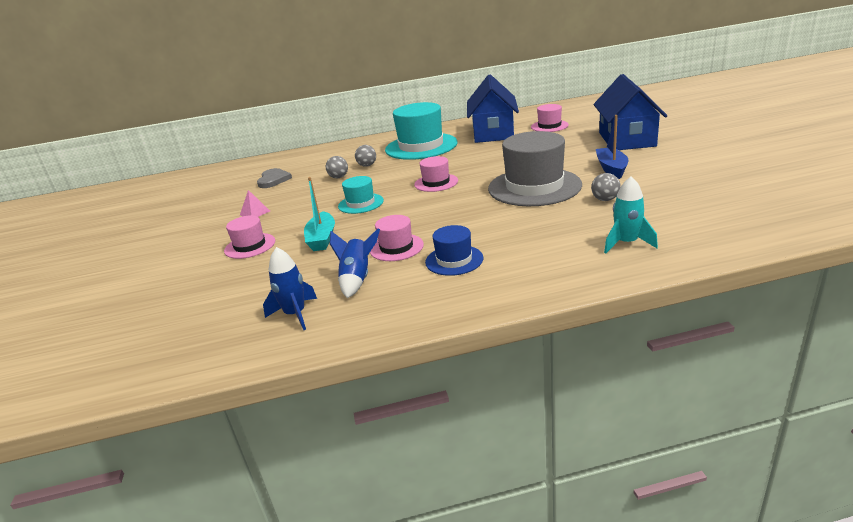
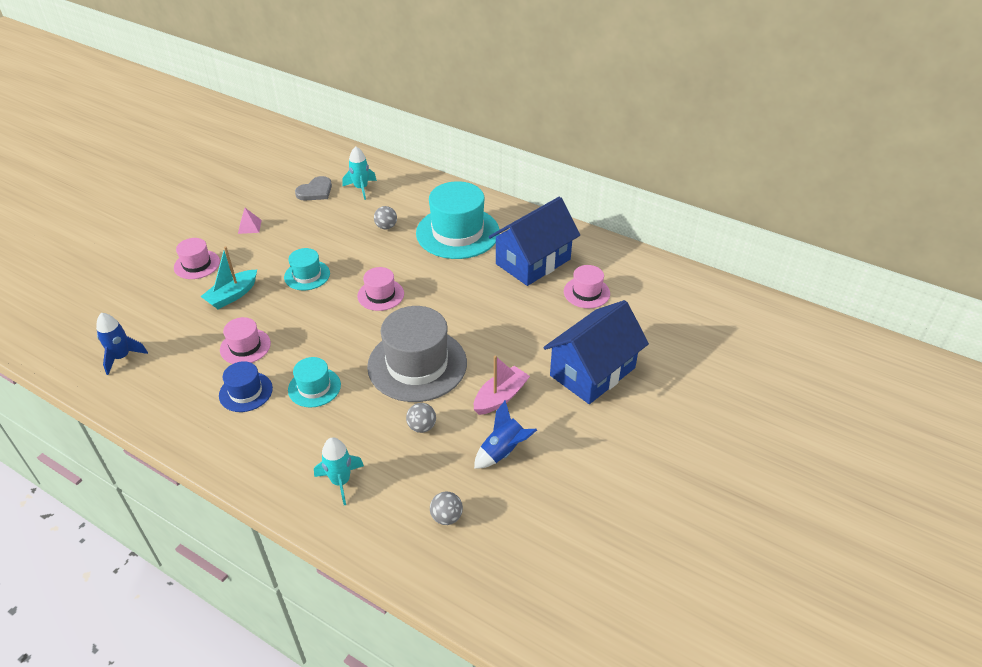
camera: 40 degrees right, 15 degrees up
(308, 164) = (361, 188): none -> turquoise rocket
(339, 177) = (348, 226): grey ball -> grey ball (446, 517)
(357, 279) = (185, 356): blue rocket -> blue rocket (503, 451)
(497, 229) = (314, 387): none -> turquoise hat
(611, 168) = (500, 397): blue boat -> pink boat

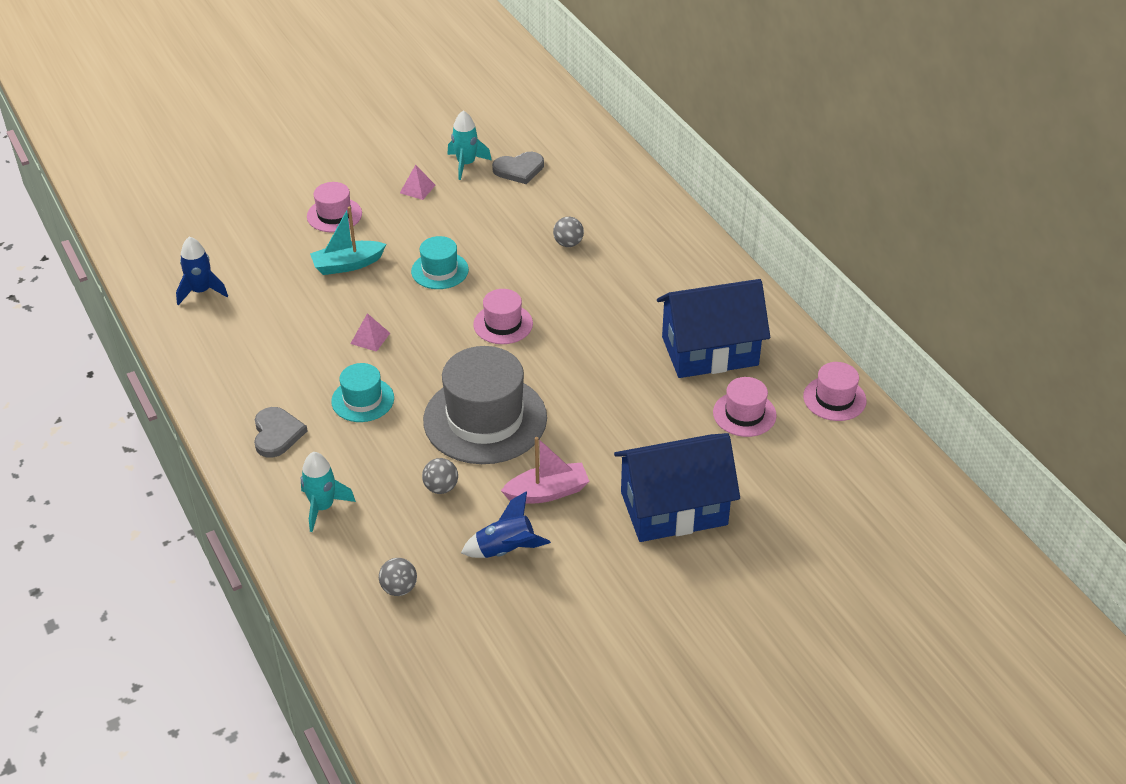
camera: 30 degrees right, 0 degrees up
(245, 346) = (324, 327): pink hat -> pink hat (834, 398)
(246, 392) = (293, 376): blue hat -> none
(262, 441) = (277, 434): none -> grey heart
(288, 341) = (370, 338): none -> pink pyramid
(361, 188) = (574, 184): turquoise rocket -> turquoise rocket (466, 164)
(457, 232) = (647, 281): turquoise hat -> none

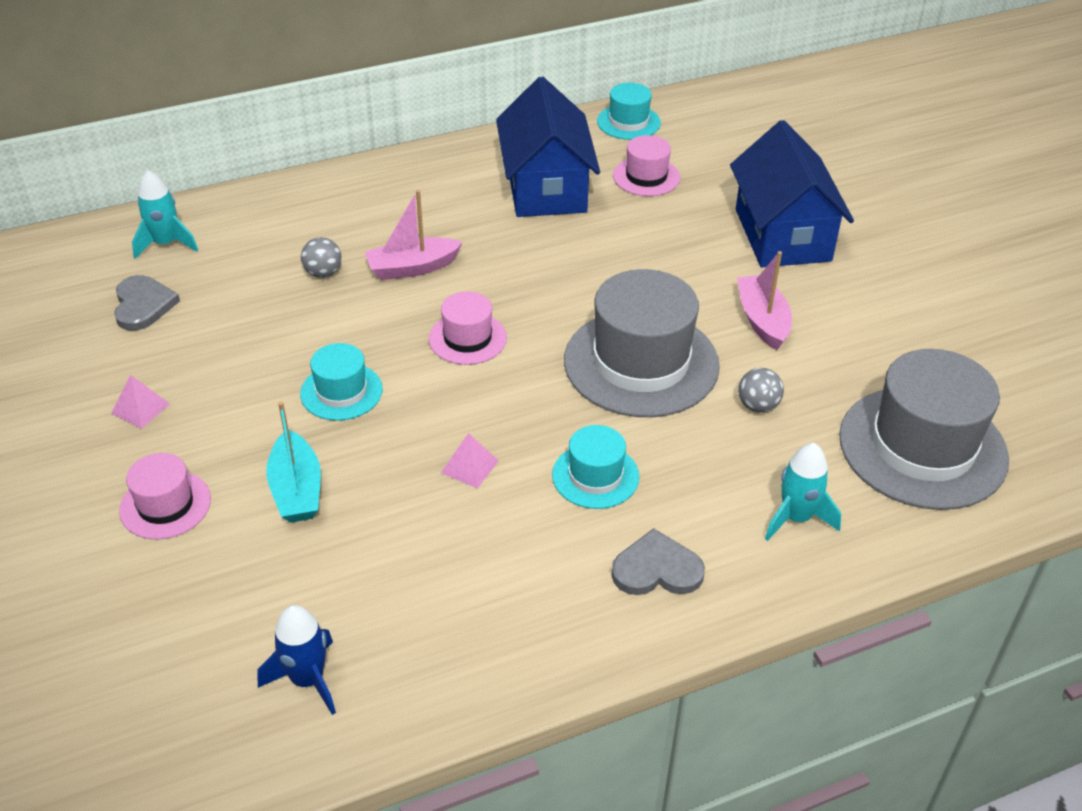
camera: 85 degrees left, 0 degrees up
(399, 588) = (922, 447): grey ball -> grey hat
(466, 164) = (104, 355): turquoise rocket -> turquoise rocket (166, 244)
(506, 550) = (852, 357): blue rocket -> none
(582, 287) = (412, 268): none -> pink boat
(834, 398) = (628, 122): pink hat -> turquoise hat

